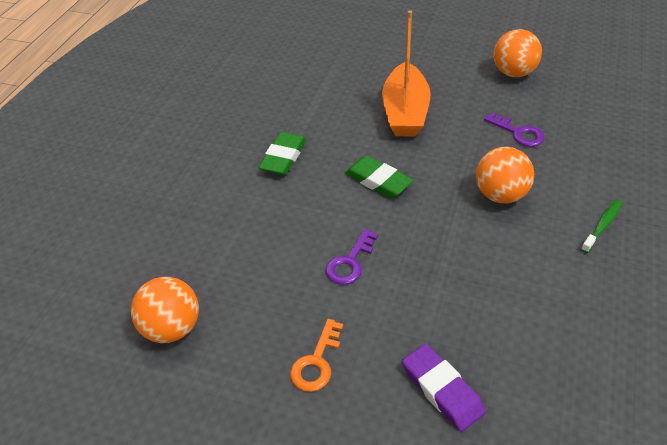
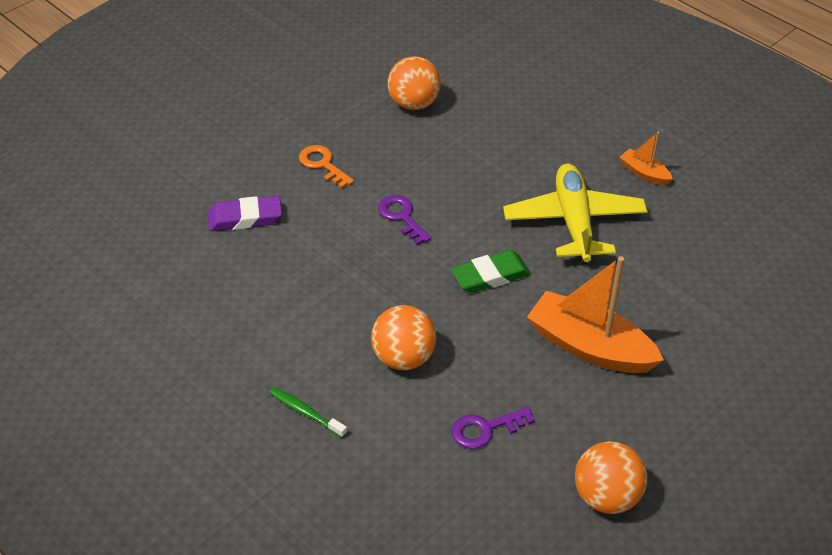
camera: 115 degrees right, 0 degrees up
(199, 139) = (644, 173): none -> orange boat
(283, 157) = (574, 222): green eraser -> yellow plane
(602, 225) = (305, 412): green toothbrush -> green toothbrush turned 150 degrees clockwise

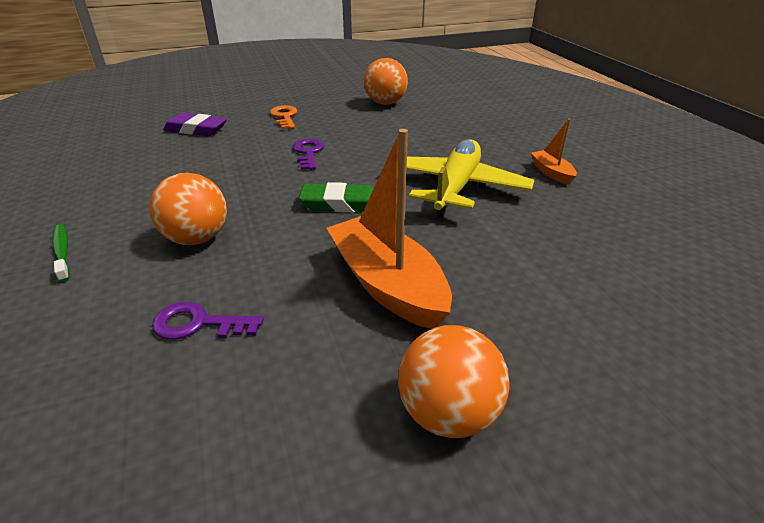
camera: 25 degrees right, 10 degrees down
(606, 497) = (256, 465): orange ball -> orange ball (448, 413)

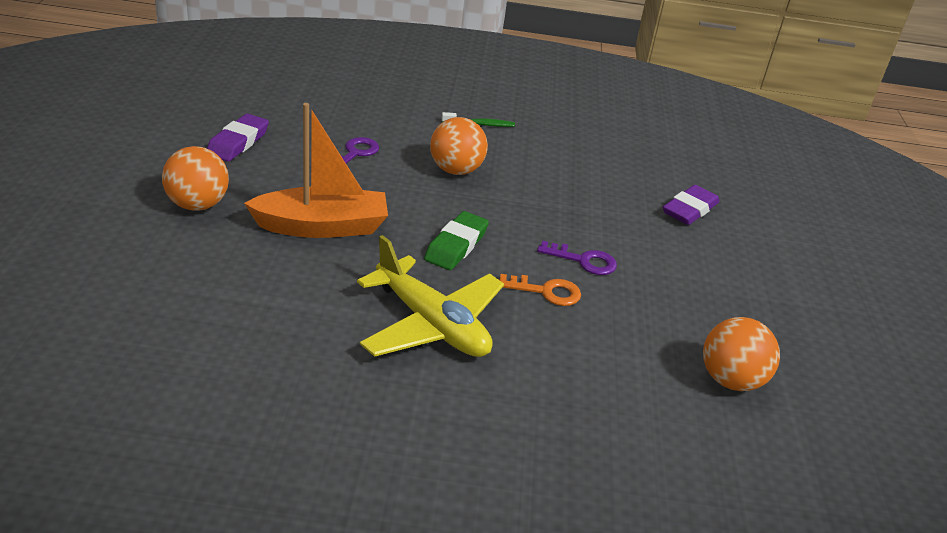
camera: 110 degrees right, 0 degrees up
(234, 475) = (238, 142): none -> purple eraser
(285, 117) = (706, 275): orange key -> orange key (546, 291)
(551, 173) = (407, 420): orange boat -> none

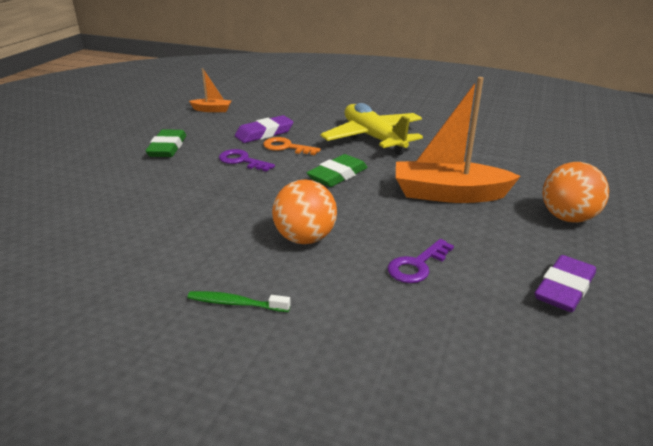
camera: 160 degrees left, 5 degrees down
(689, 209) = (101, 188): purple eraser -> purple eraser (264, 133)
(695, 277) = (167, 148): none -> green eraser
(730, 380) = (212, 110): orange ball -> orange boat

